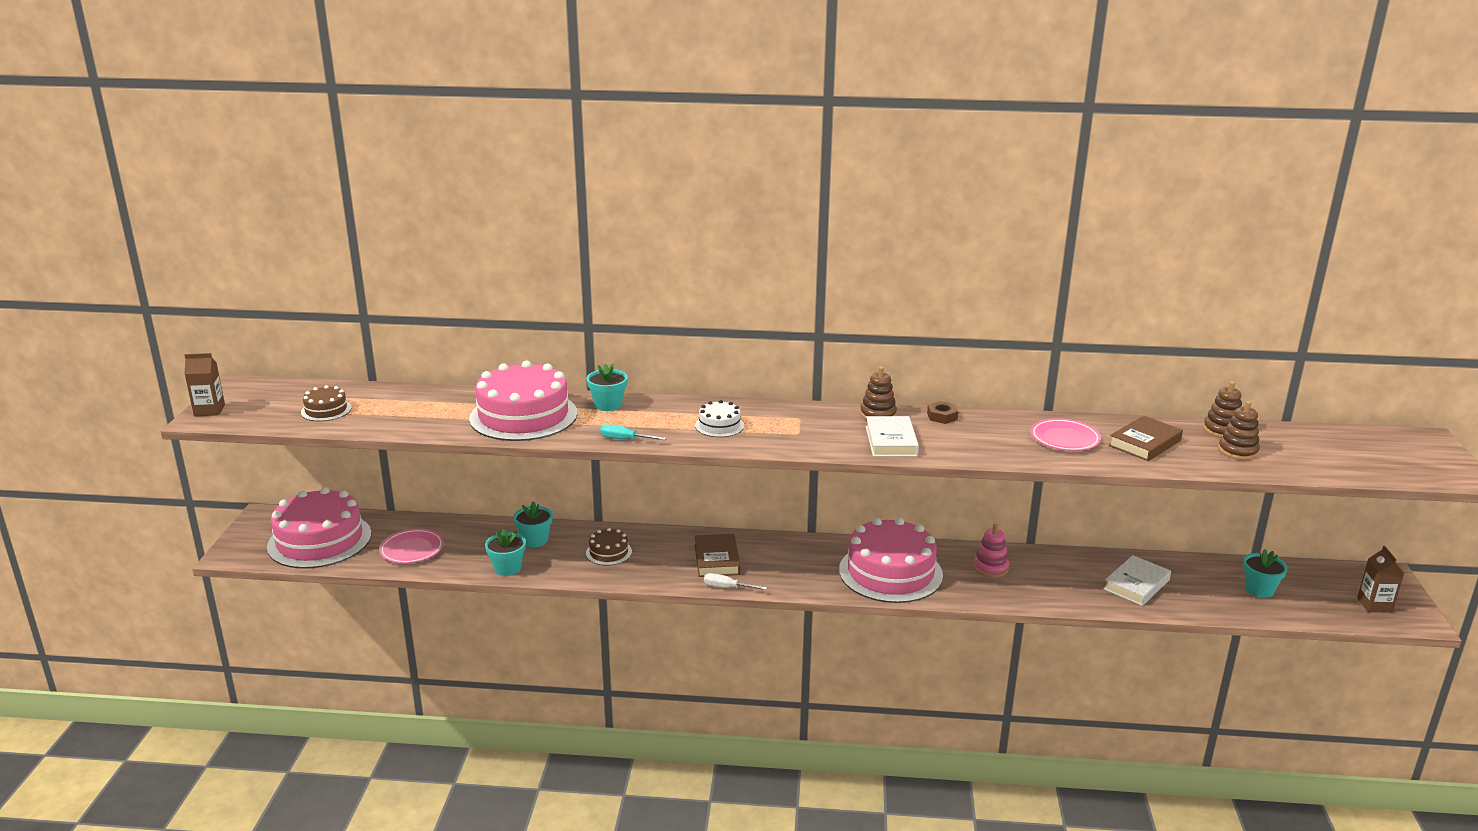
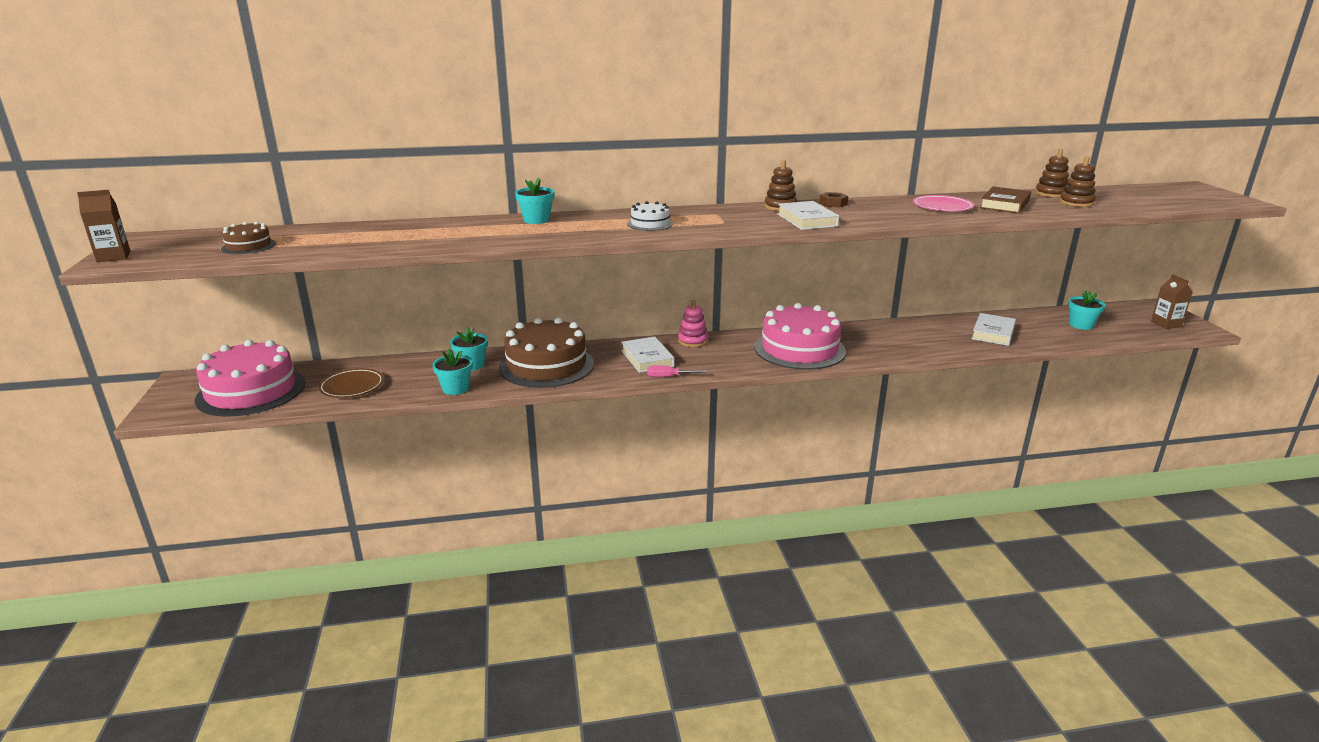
camera: 15 degrees left, 0 degrees up
(412, 549) = (352, 386): pink plate -> brown plate
(523, 416) = (459, 233): pink cake -> none
(609, 552) = (546, 365): brown cake -> brown cake, size x2.20
(625, 439) = (570, 239): turquoise screwdriver -> none
(717, 559) = (647, 358): brown book -> white book
(727, 587) = (669, 377): white screwdriver -> pink screwdriver
(990, 568) = (876, 336): pink stacking toy -> pink stacking toy (693, 341)

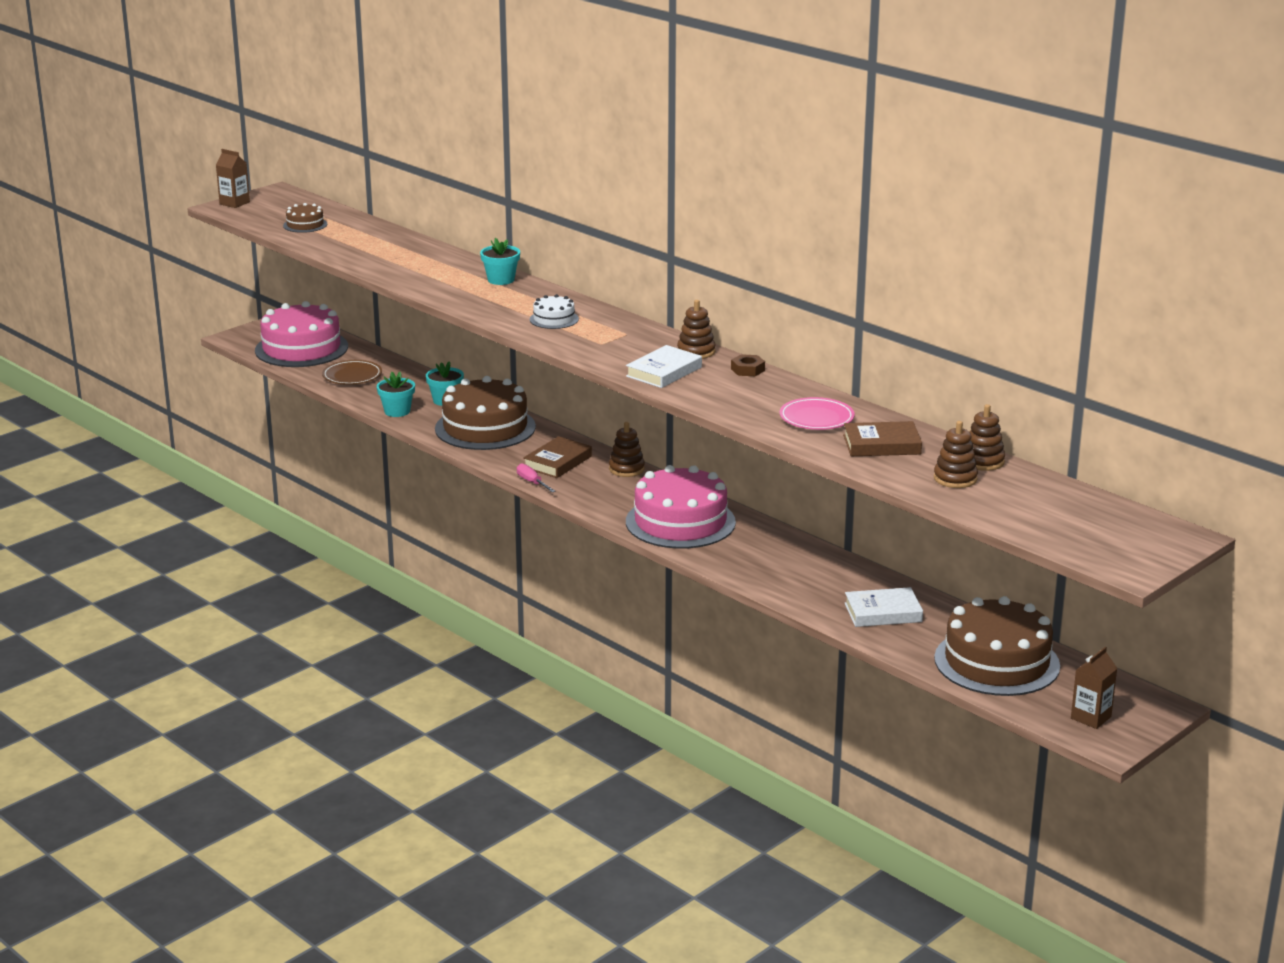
camera: 55 degrees right, 0 degrees up
(647, 358) = (558, 462): white book -> brown book
(693, 341) = (626, 469): pink stacking toy -> brown stacking toy
(1081, 325) = (996, 662): turquoise flower pot -> brown cake

